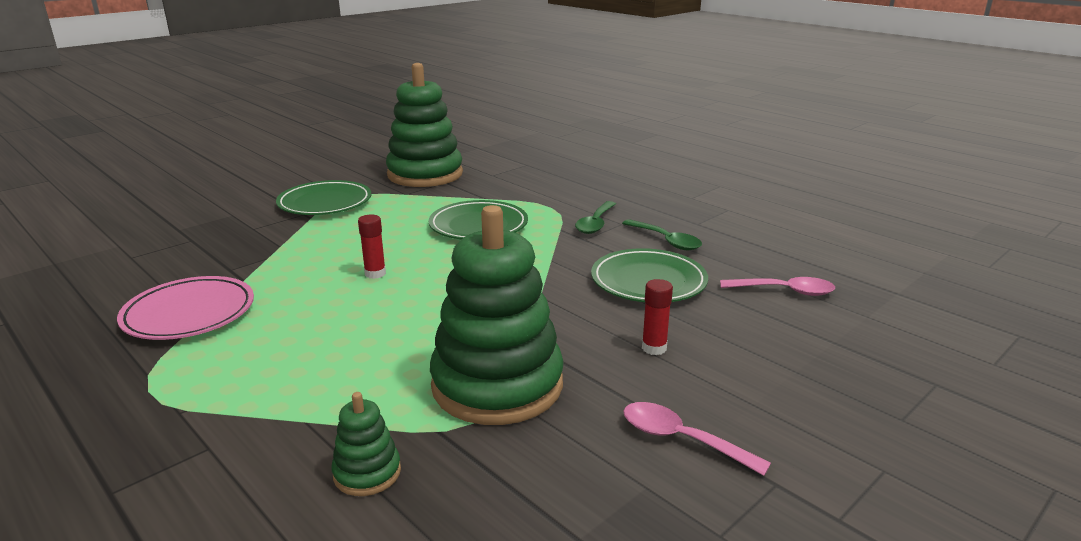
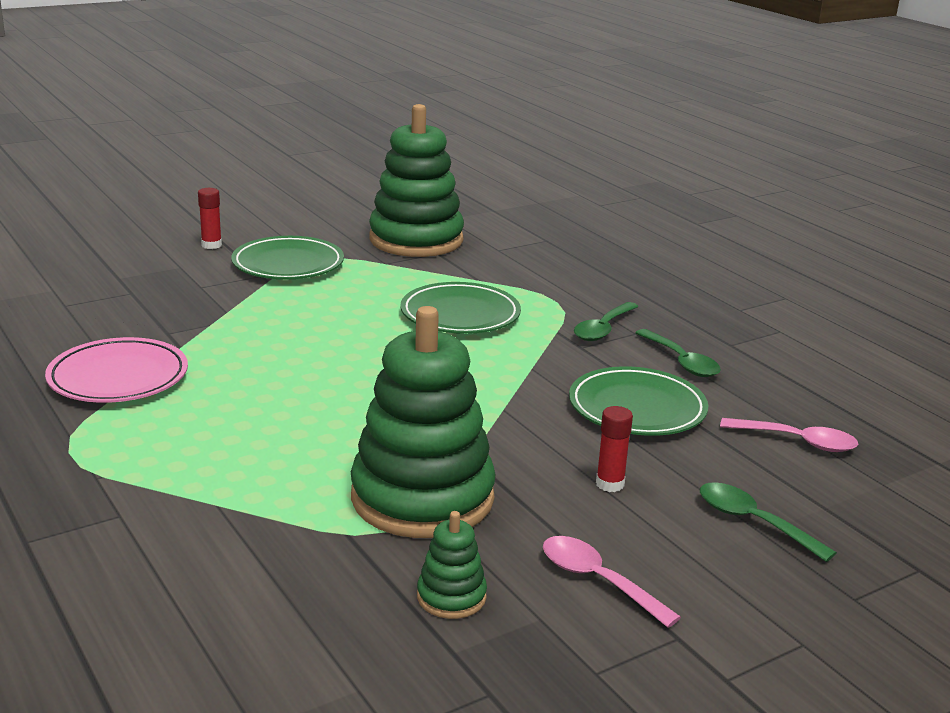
camera: 10 degrees right, 0 degrees up
(367, 473) = (266, 562): green stacking toy -> green stacking toy (451, 597)
(375, 273) = (325, 358): red glue stick -> red glue stick (211, 245)
(785, 363) = (753, 522): none -> green spoon

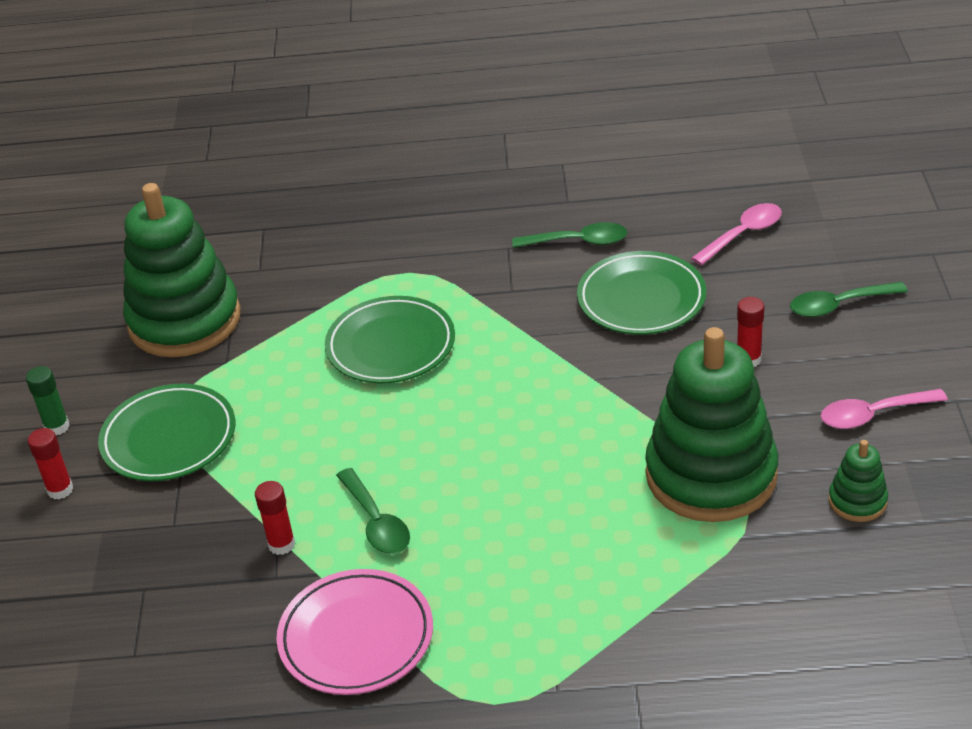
camera: 55 degrees left, 15 degrees up
(203, 327) = (281, 544): none -> red glue stick
(272, 229) = (57, 427): none -> green glue stick
(603, 329) = (487, 264): green spoon -> green spoon (376, 522)

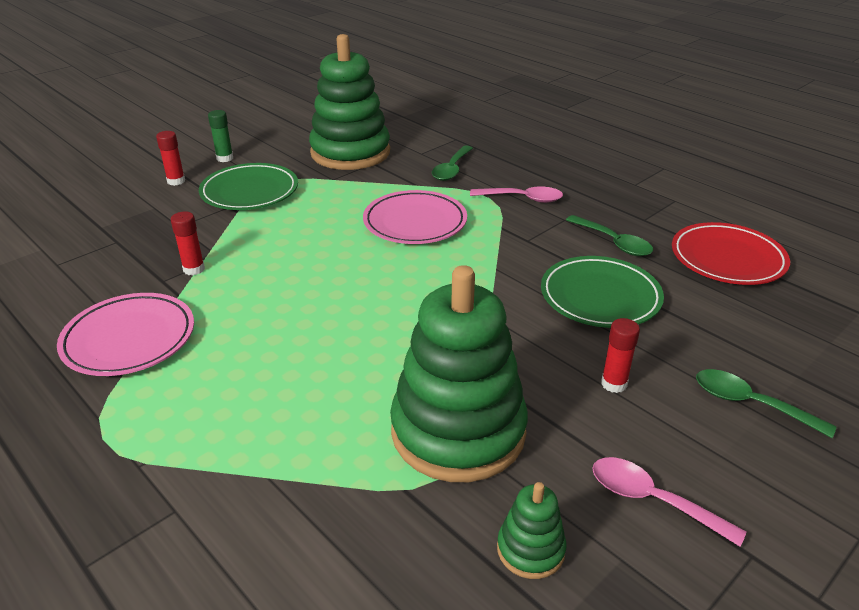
camera: 45 degrees right, 5 degrees down
(376, 522) = (247, 294): green spoon -> green spoon (452, 169)
(391, 346) = (415, 222): green plate -> pink plate
(676, 195) = (727, 259): none -> red plate
(743, 234) = (742, 309): pink spoon -> pink spoon (523, 198)

